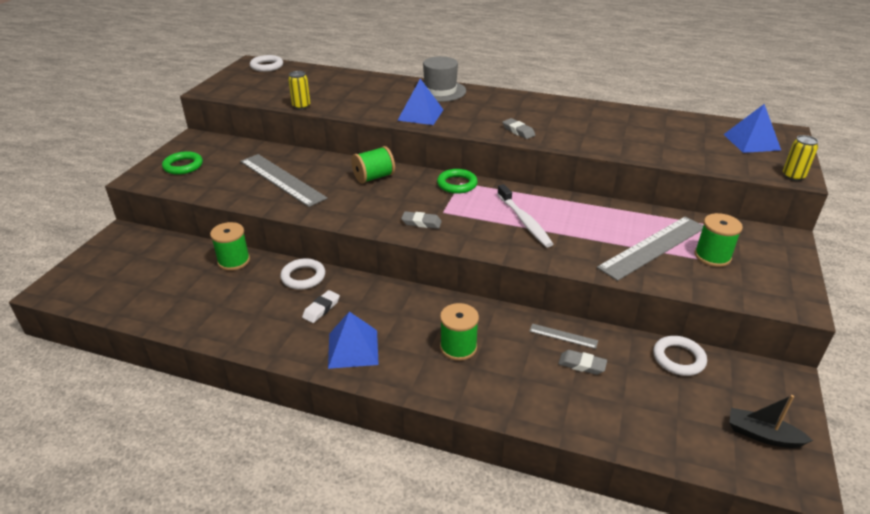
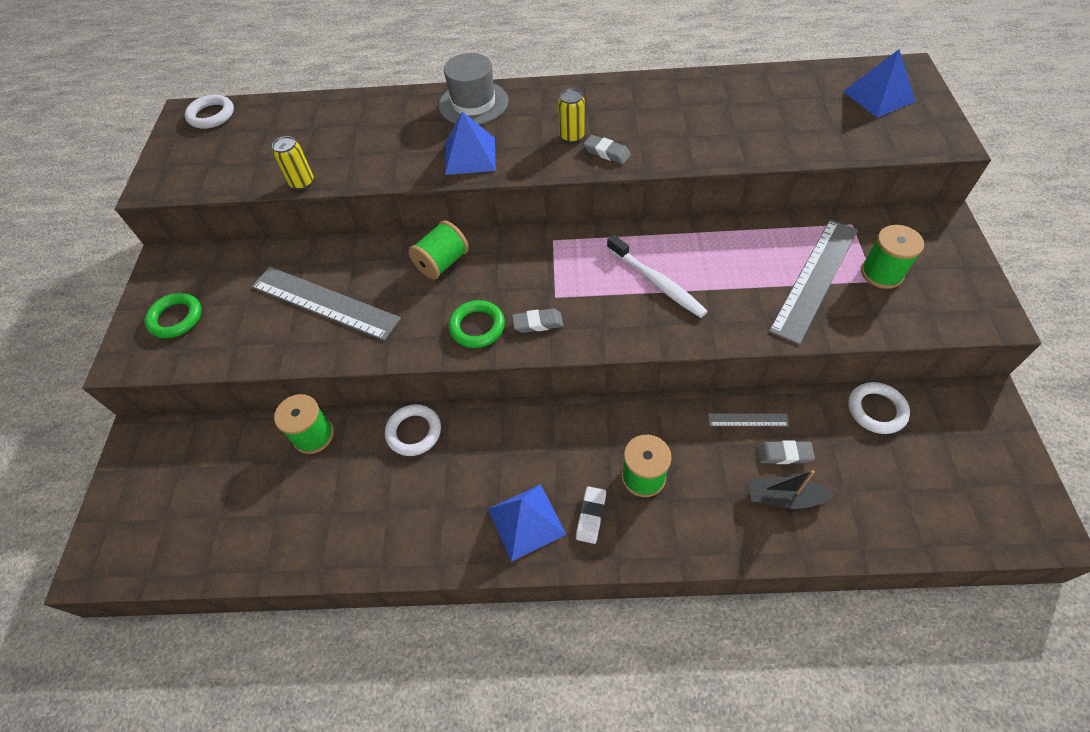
camera: 15 degrees left, 20 degrees up
(321, 309) = (460, 474): white eraser -> white eraser (591, 516)
(457, 184) = (550, 244): green ring -> green ring (477, 327)
(762, 435) = (993, 484): black boat -> black boat (784, 498)
(793, 176) = (945, 142): yellow can -> yellow can (572, 136)

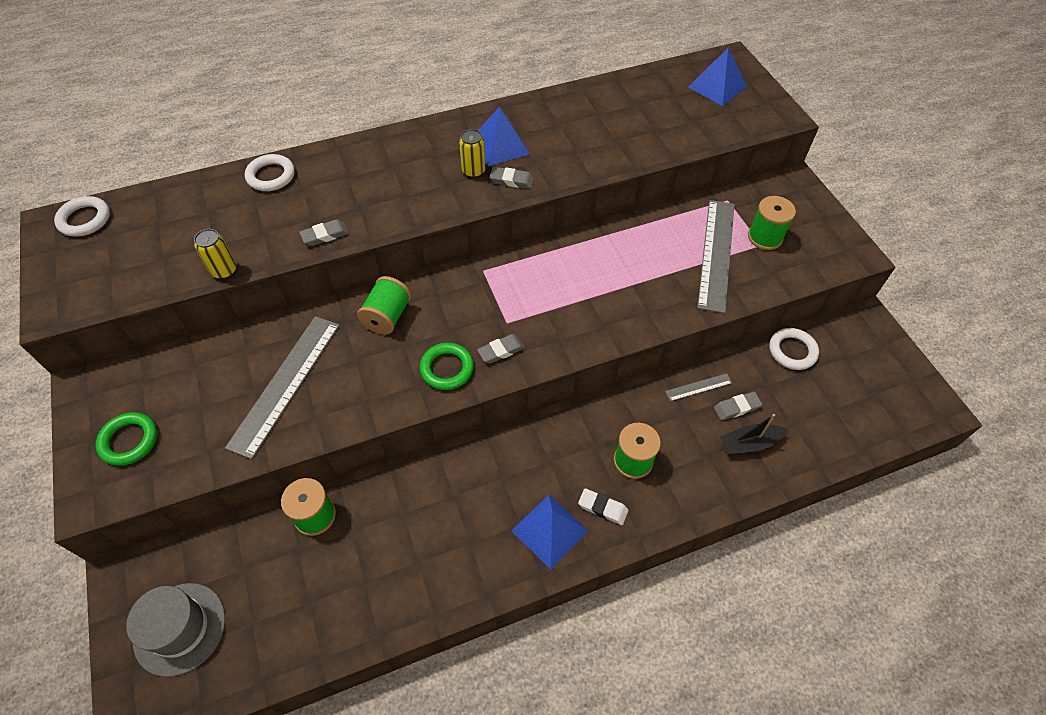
camera: 25 degrees left, 0 degrees up
(325, 302) = (285, 383): grey ruler -> grey ruler turned 75 degrees counterclockwise
(404, 169) = (325, 235): none -> grey eraser
(414, 432) = (413, 483): white ring -> white ring (271, 176)
(470, 155) = (385, 208): blue pyramid -> blue pyramid (500, 145)
(473, 103) = (365, 156): grey hat -> grey hat (180, 628)
(591, 516) = (602, 508): white eraser -> white eraser turned 60 degrees counterclockwise
(657, 282) = (590, 288): white toothbrush -> none

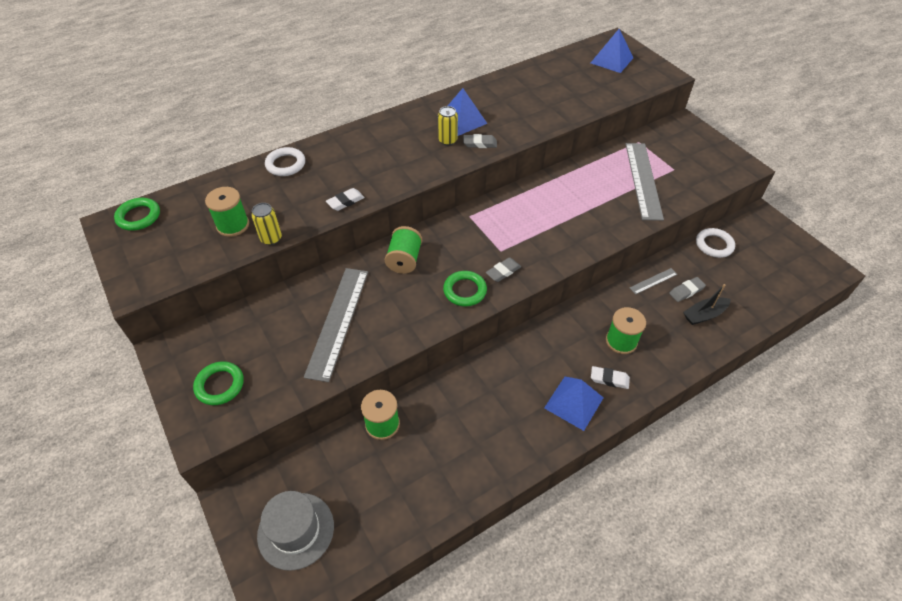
camera: 10 degrees left, 5 degrees down
(85, 219) = (139, 217): white ring -> green ring
(325, 235) = (345, 202): grey eraser -> white eraser
(765, 237) = (675, 163): green spool -> green spool (233, 225)

